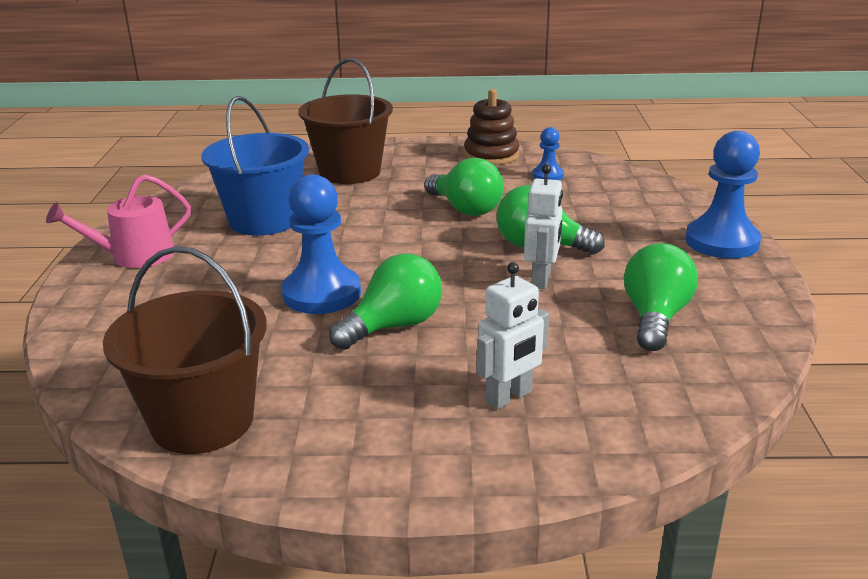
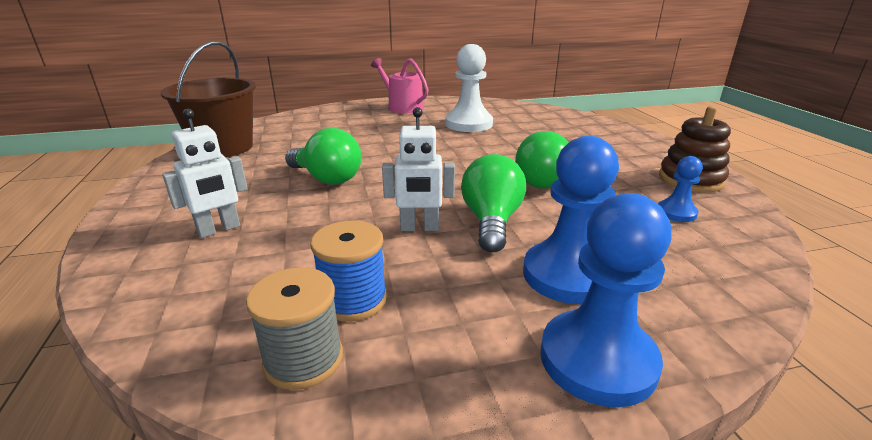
camera: 75 degrees right, 0 degrees up
(264, 220) = (468, 124): blue bucket -> white pawn
(322, 293) = (369, 153): blue pawn -> blue pawn (568, 275)
(350, 172) = (576, 134): brown bucket -> none
(509, 397) = (219, 229): white robot -> white robot turned 75 degrees counterclockwise
(655, 318) = (353, 300): green light bulb -> blue spool
(727, 340) = (303, 359): none -> grey spool

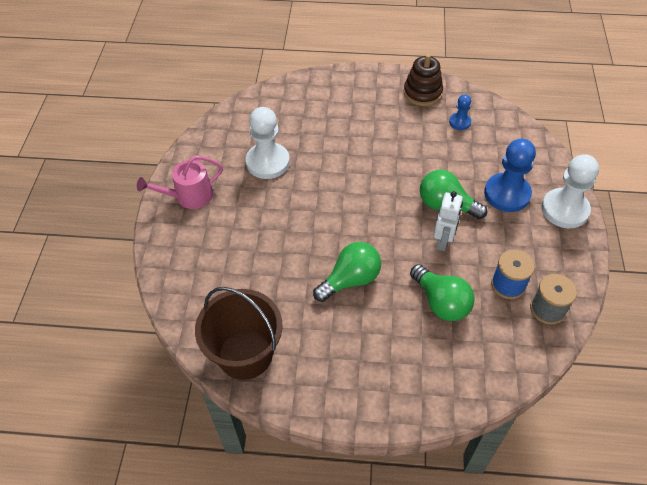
camera: 70 degrees left, 25 degrees up
(219, 229) = (414, 349): white robot -> none
(546, 181) = (400, 159): green light bulb -> green light bulb (441, 302)
(597, 360) = (564, 209): blue pawn -> white pawn

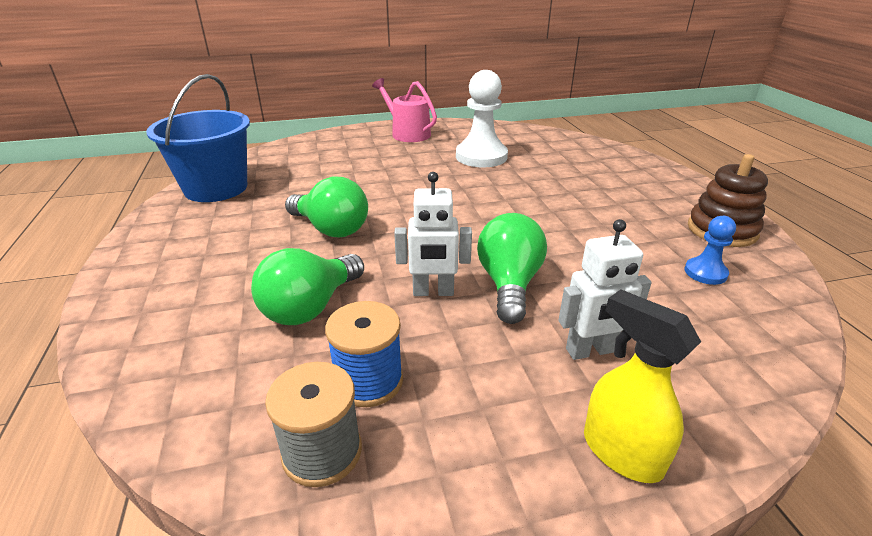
camera: 70 degrees right, 20 degrees down
(245, 354) = (216, 188): brown bucket -> blue bucket
(507, 194) = (590, 351): blue pawn -> white robot
(564, 209) = (621, 452): white pawn -> yellow spray bottle

